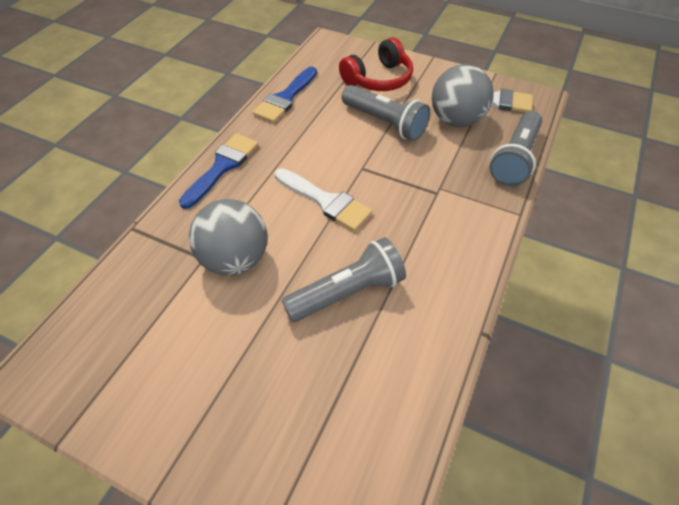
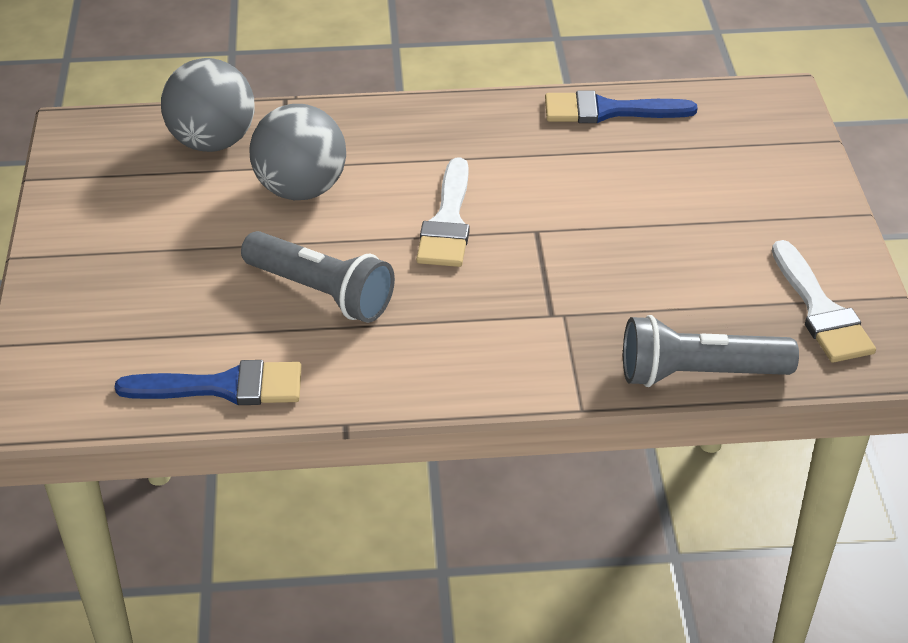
camera: 60 degrees right, 10 degrees down
(222, 167) = (430, 117): blue brush -> blue brush (224, 387)
(378, 79) = (744, 177): red headphones -> none
(385, 123) = (649, 219): grey flashlight -> none
(456, 120) = (728, 287): grey ball -> grey ball (213, 142)

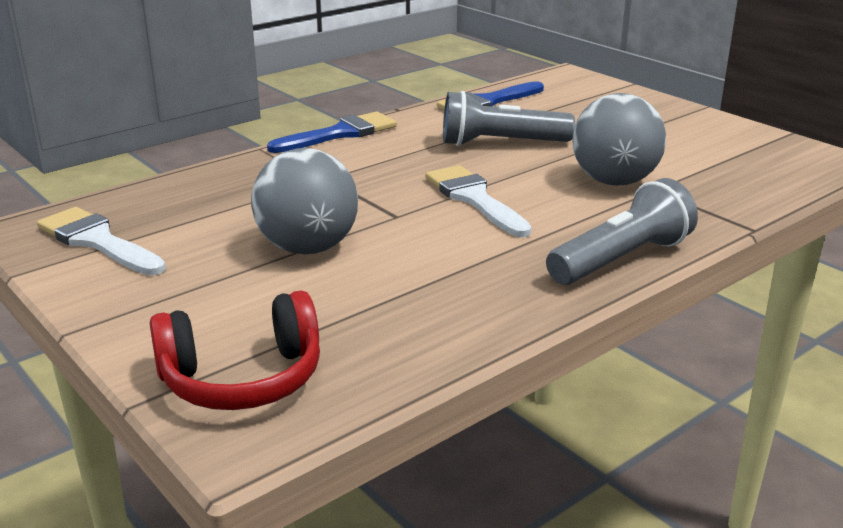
camera: 145 degrees right, 15 degrees down
(213, 142) = (735, 185): grey ball -> grey ball (308, 248)
(608, 111) = (445, 332): blue brush -> blue brush (340, 134)
(698, 374) = (187, 181): grey flashlight -> grey flashlight (621, 259)
(760, 131) = (242, 378): none -> red headphones

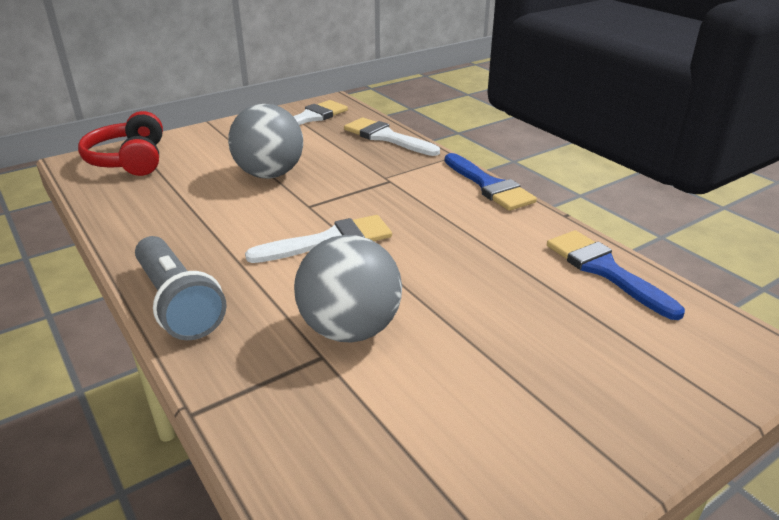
camera: 95 degrees right, 5 degrees up
(194, 184) = (386, 137): none -> white brush
(500, 143) = (466, 266): grey flashlight -> none

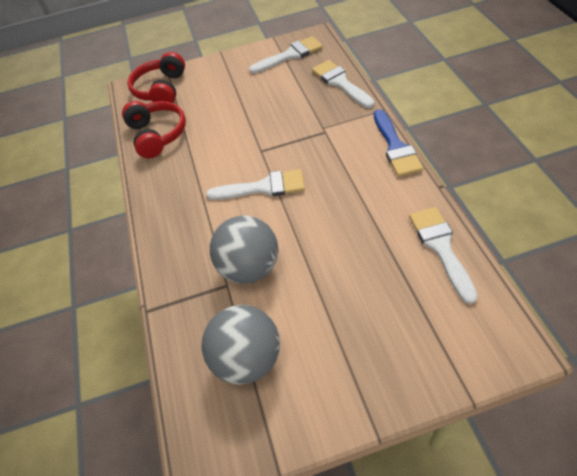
camera: 25 degrees right, 20 degrees up
(138, 205) = (157, 135): none -> red headphones
(178, 304) = (159, 227): grey flashlight -> none
(269, 174) = (245, 115): grey ball -> grey ball (247, 358)
(605, 270) = (441, 247): blue brush -> white brush

